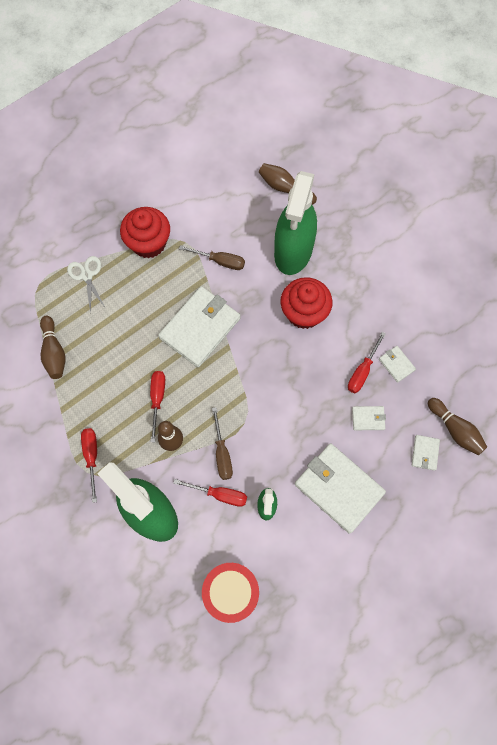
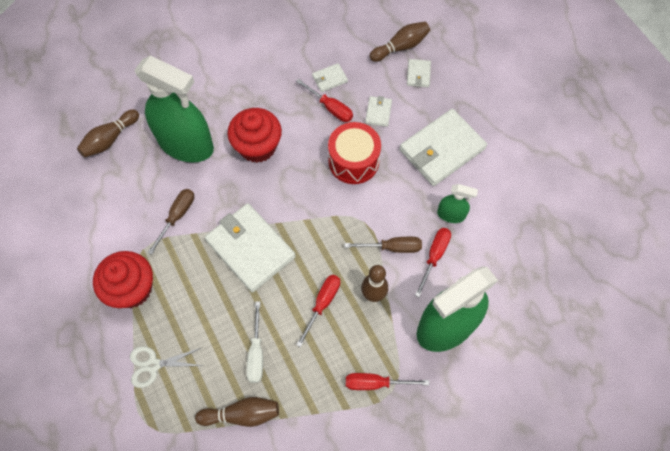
camera: 80 degrees left, 5 degrees down
(106, 353) = (256, 353): none -> white screwdriver
(157, 399) = (322, 304): red screwdriver -> red screwdriver turned 105 degrees clockwise
(231, 592) = (531, 260): red drum -> red drum (353, 161)
(425, 453) = (418, 74): white wallet -> white wallet turned 75 degrees clockwise

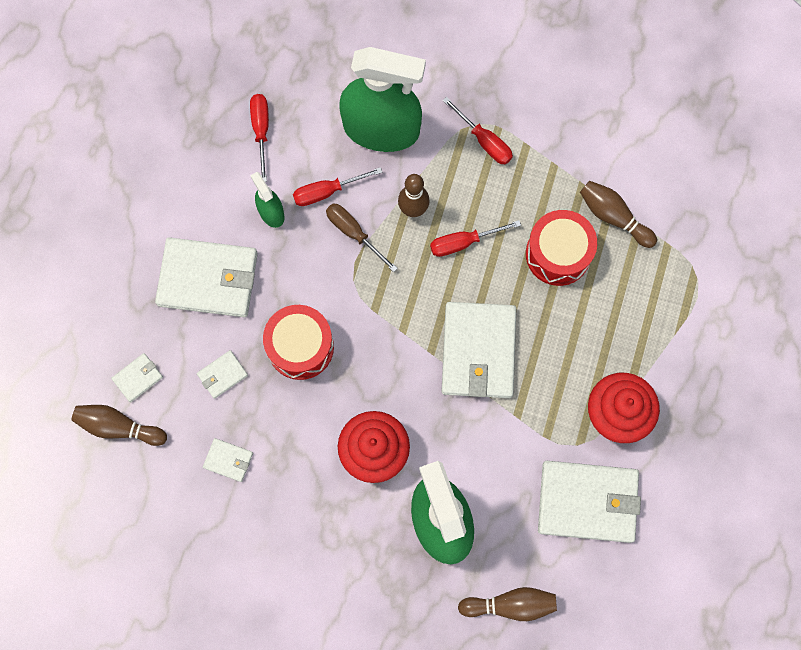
camera: 135 degrees left, 10 degrees up
(109, 225) = (587, 502): none -> white wallet
(153, 365) = (653, 325): white scissors -> none
(177, 216) = (517, 449): brown screwdriver -> none
(256, 353) = (558, 254): white screwdriver -> red drum
(330, 108) = (262, 425): red screwdriver -> red screwdriver (261, 130)

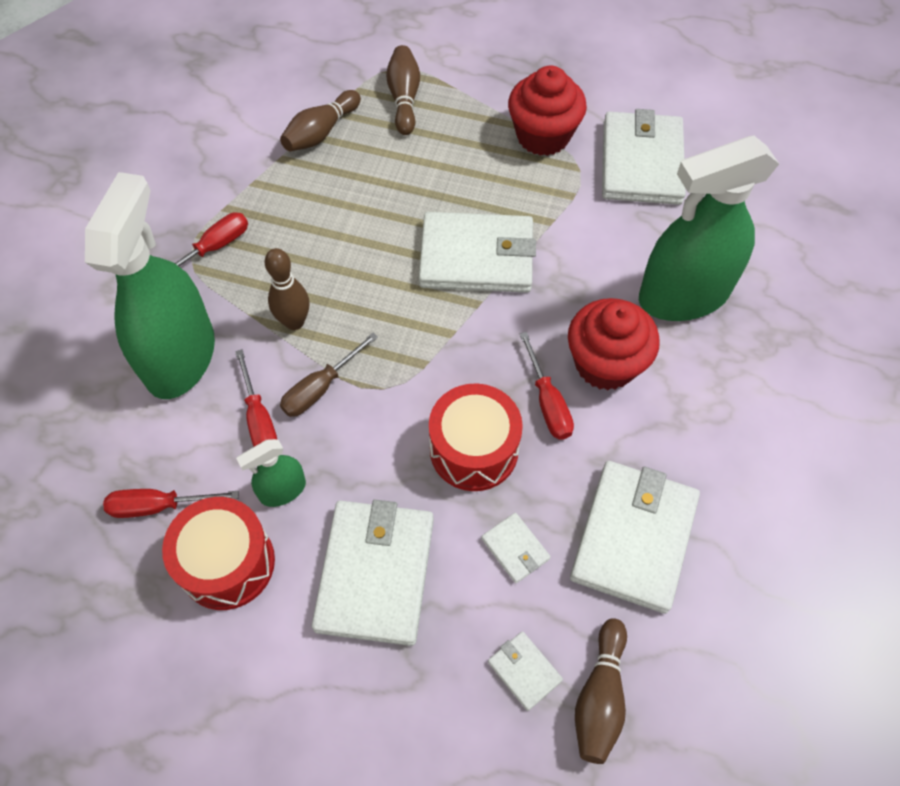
camera: 90 degrees left, 15 degrees down
(228, 460) = (634, 537): white wallet -> white wallet, size x2.25
(463, 242) = (341, 270): red screwdriver -> red screwdriver (548, 402)
(510, 605) = (764, 231): brown bowling pin -> brown bowling pin (404, 98)
(558, 254) = (361, 181): red drum -> red drum (227, 563)

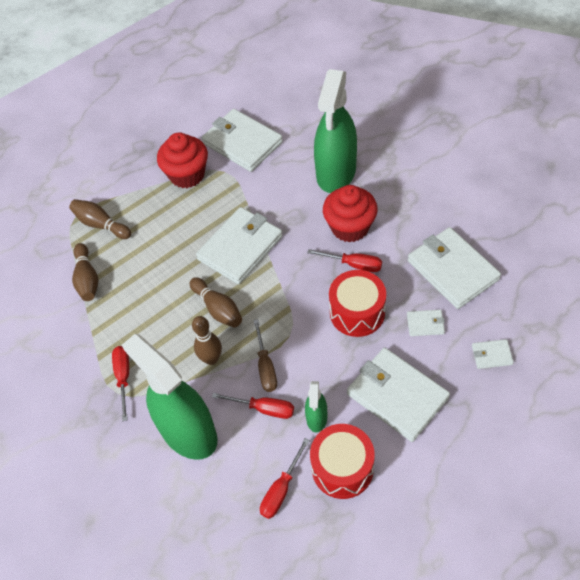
camera: 50 degrees left, 5 degrees down
(599, 697) = (523, 330): brown bowling pin -> brown bowling pin (218, 308)

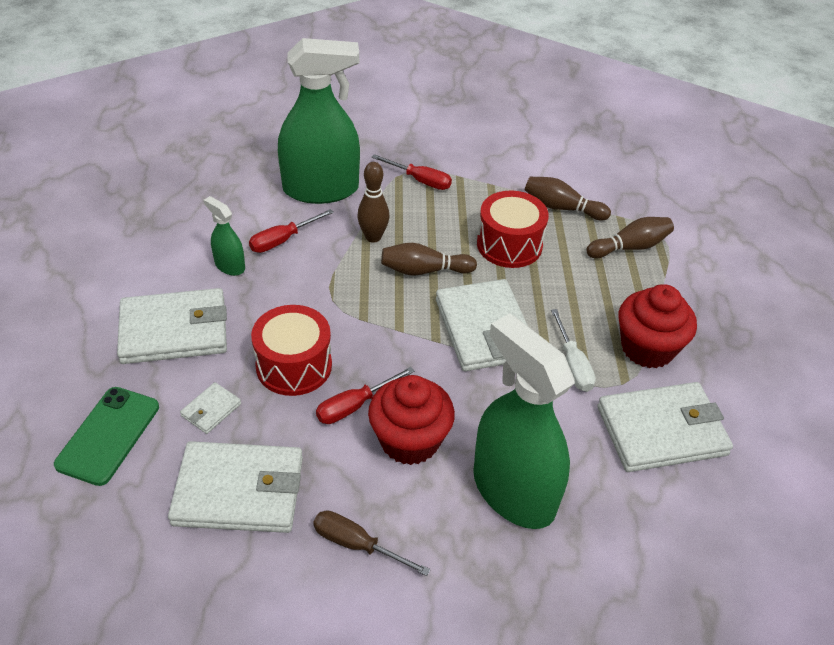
camera: 120 degrees right, 10 degrees down
(230, 196) = (573, 364): none -> white screwdriver
(266, 367) = (320, 265): brown screwdriver -> brown screwdriver (357, 545)
(281, 489) = (203, 210): red screwdriver -> none
(342, 468) = (168, 253): red drum -> red drum (509, 245)
(491, 355) = (108, 435): white wallet -> green phone

